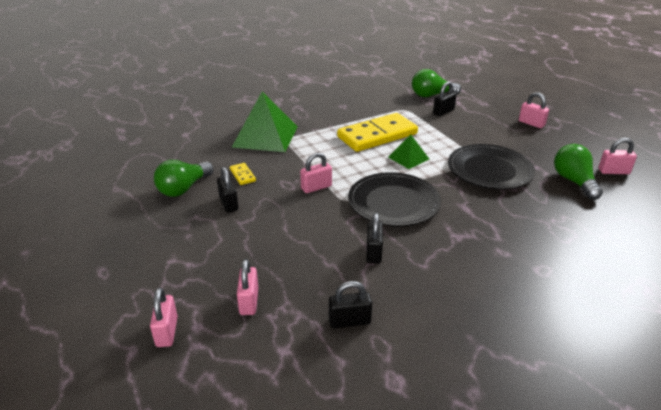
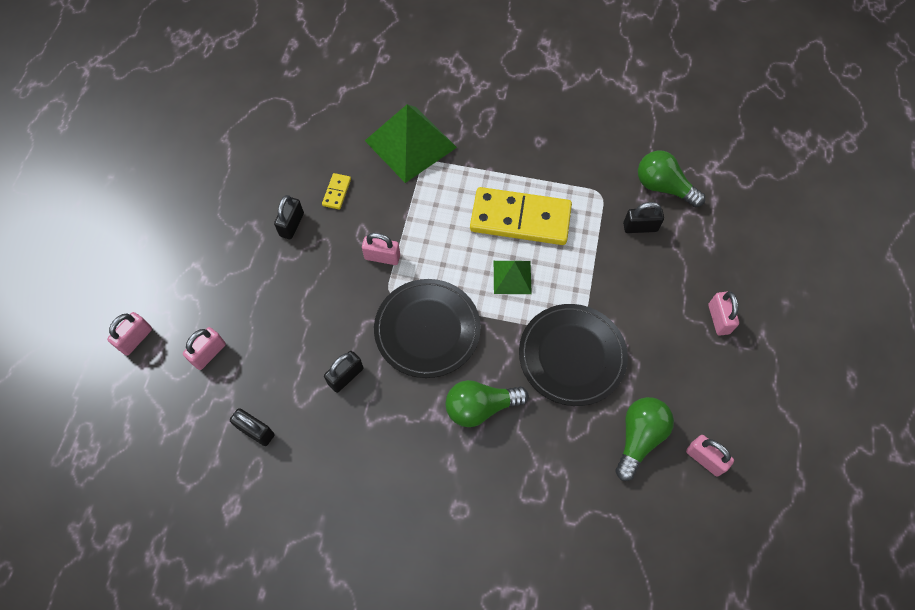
camera: 40 degrees right, 30 degrees up
(183, 189) = (274, 177): green light bulb -> green light bulb (480, 407)

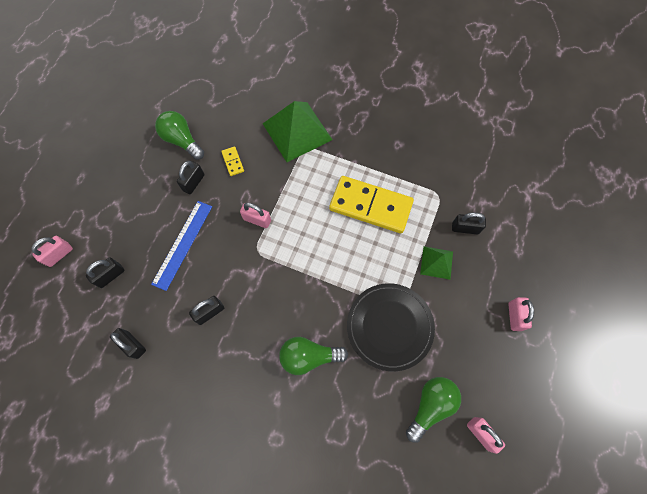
camera: 10 degrees right, 5 degrees up
(209, 353) = (110, 276): pink padlock -> black padlock
(293, 301) = (182, 244): none -> blue ruler
(337, 192) = (233, 162): yellow domino -> yellow domino turned 45 degrees counterclockwise
(427, 330) = (280, 285): black plate -> none
(512, 277) = (355, 253): green pyramid -> green pyramid (436, 262)
(663, 187) = (490, 198): green light bulb -> green light bulb (182, 141)

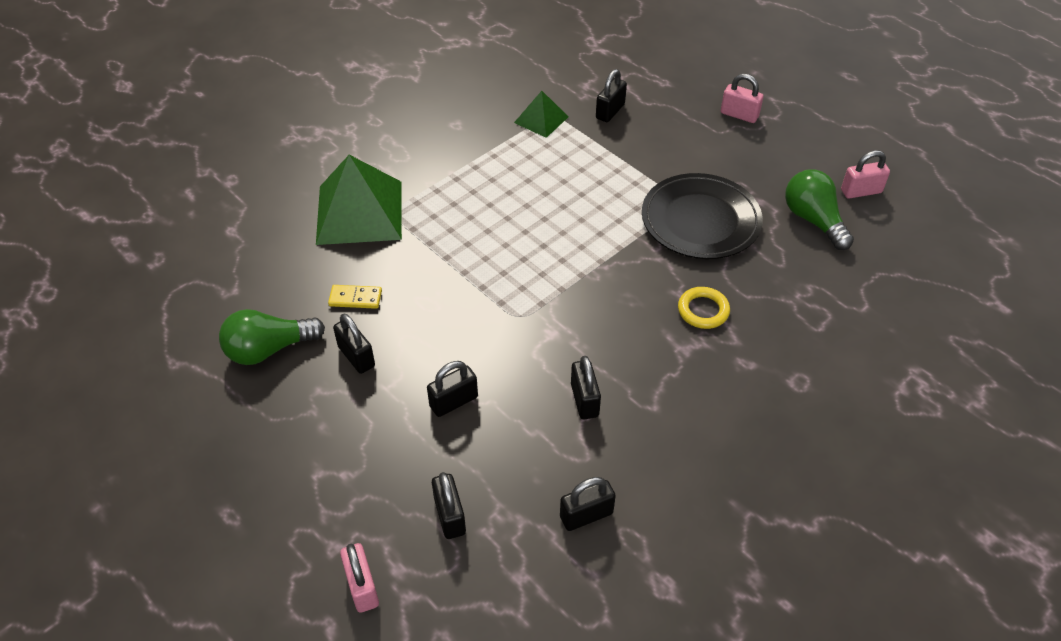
camera: 65 degrees left, 20 degrees down
(182, 244) = (453, 402): blue ruler -> black padlock
(257, 220) = (471, 300): pink padlock -> none
(309, 356) = (703, 310): green light bulb -> yellow ring
(370, 206) = (527, 180): yellow domino -> none
(436, 262) = (640, 150): green pyramid -> green pyramid (541, 119)

